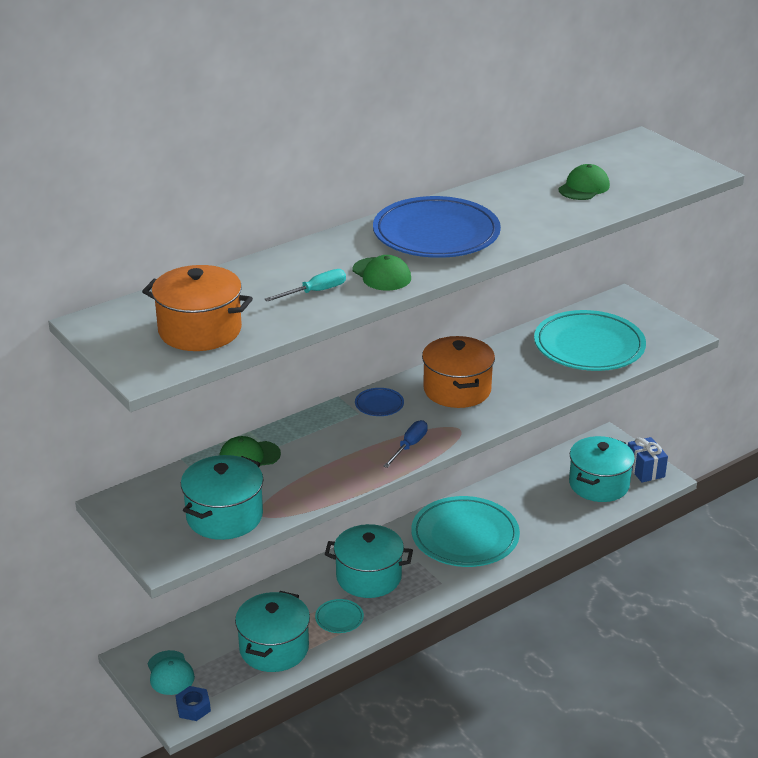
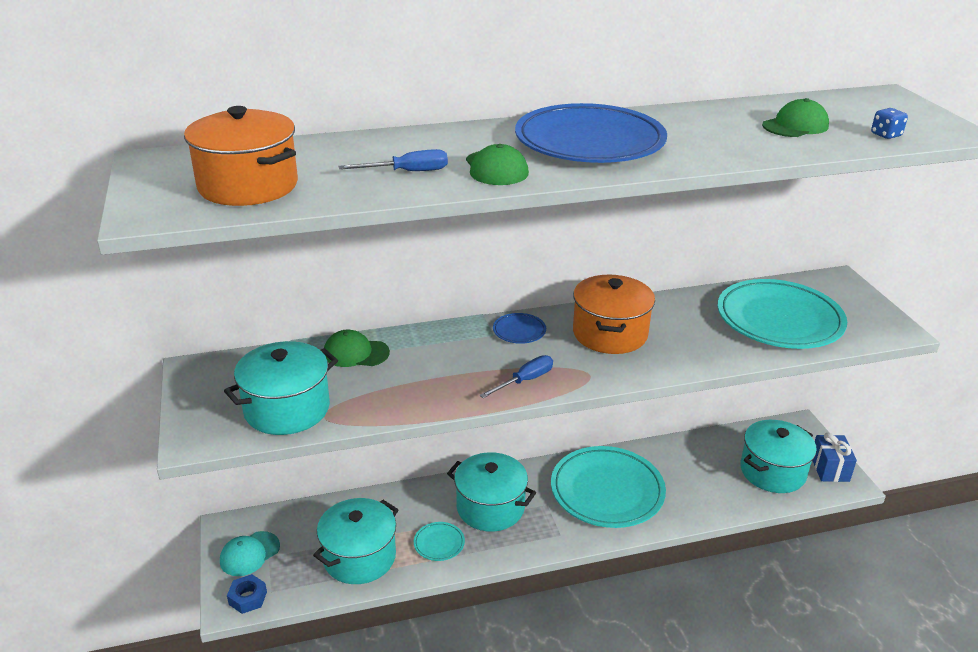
camera: 20 degrees right, 0 degrees up
(170, 673) = (249, 554): turquoise cap -> turquoise cap turned 45 degrees clockwise
(315, 292) = (407, 172): turquoise screwdriver -> blue screwdriver
(654, 184) = (886, 135): none -> blue dice

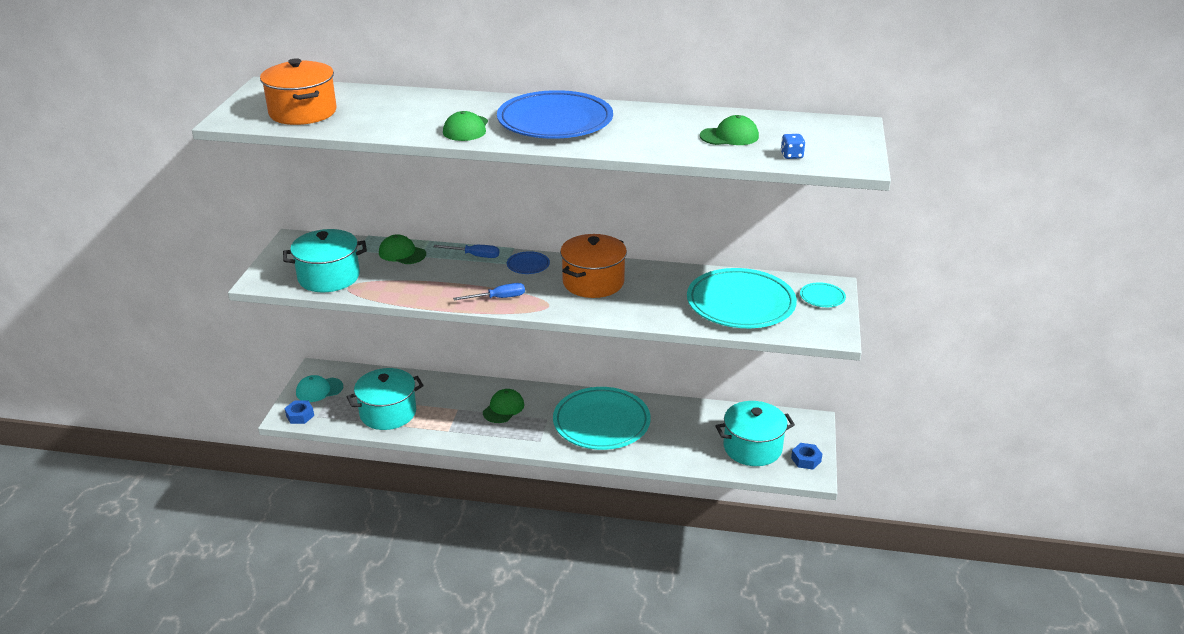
camera: 25 degrees right, 0 degrees up
(407, 172) = (407, 121): blue screwdriver -> blue screwdriver (474, 256)
(439, 543) = (448, 420): turquoise plate -> turquoise plate (822, 297)
(490, 507) = (503, 408): turquoise pot -> green cap
(829, 468) = (806, 460): blue gift -> blue nut

